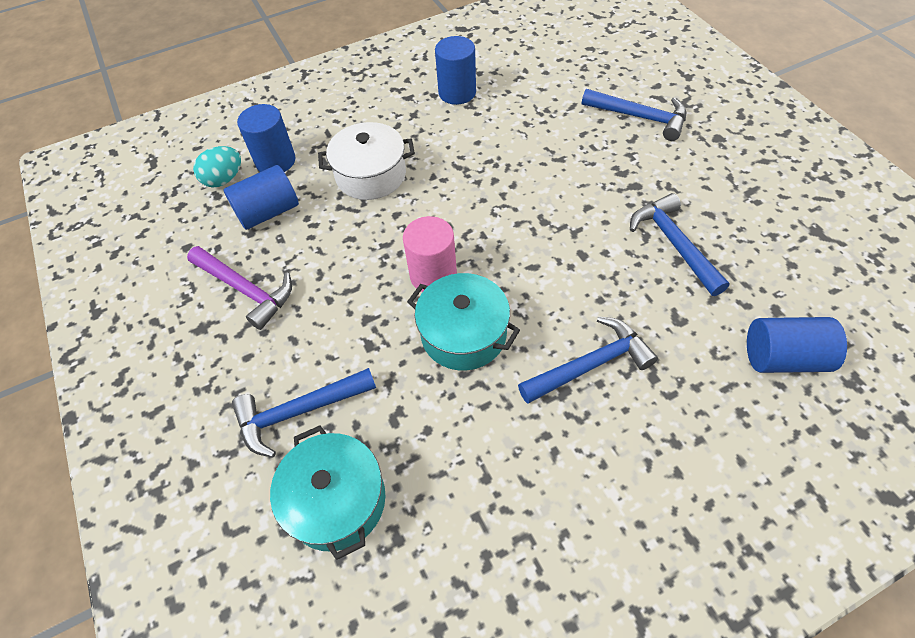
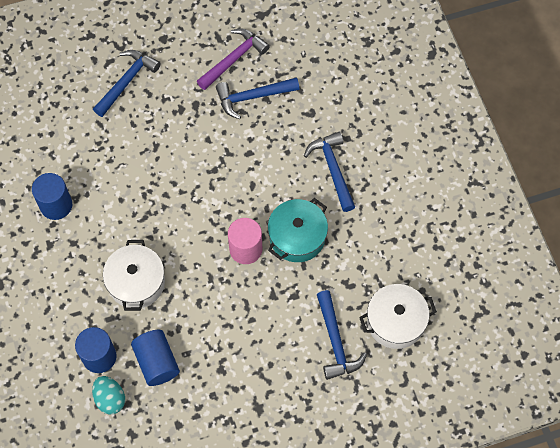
camera: 85 degrees left, 10 degrees up
(246, 290) = (231, 377): purple hammer -> purple hammer (234, 59)
(336, 500) = (395, 322): turquoise pot -> white pot
(783, 358) = (346, 69): blue cylinder -> none

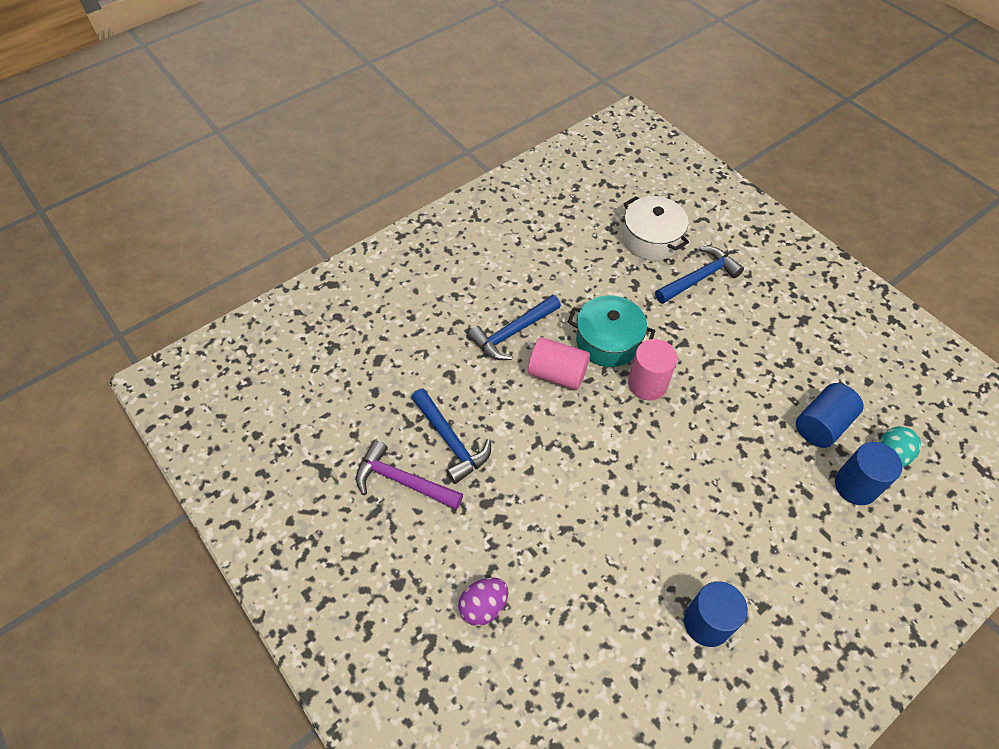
camera: 110 degrees left, 10 degrees down
(127, 81) = (483, 606): blue hammer -> purple egg
(136, 282) = (749, 481): white pot -> none
(281, 188) = (557, 374): none -> pink cylinder

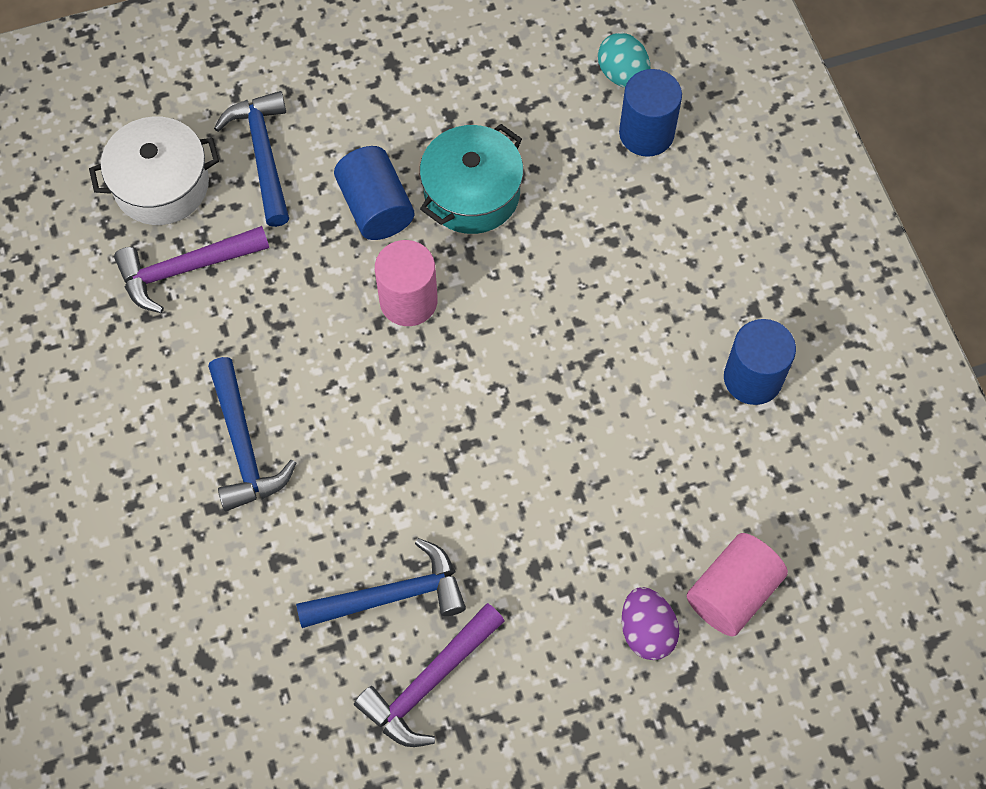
camera: 70 degrees left, 10 degrees up
(557, 374) = (342, 410): pink cylinder -> pink cylinder (732, 592)
(606, 268) = (185, 269): none -> purple hammer
(608, 341) = (317, 322): turquoise pot -> turquoise pot (472, 193)
(822, 425) = (553, 125): blue cylinder -> blue cylinder (376, 207)

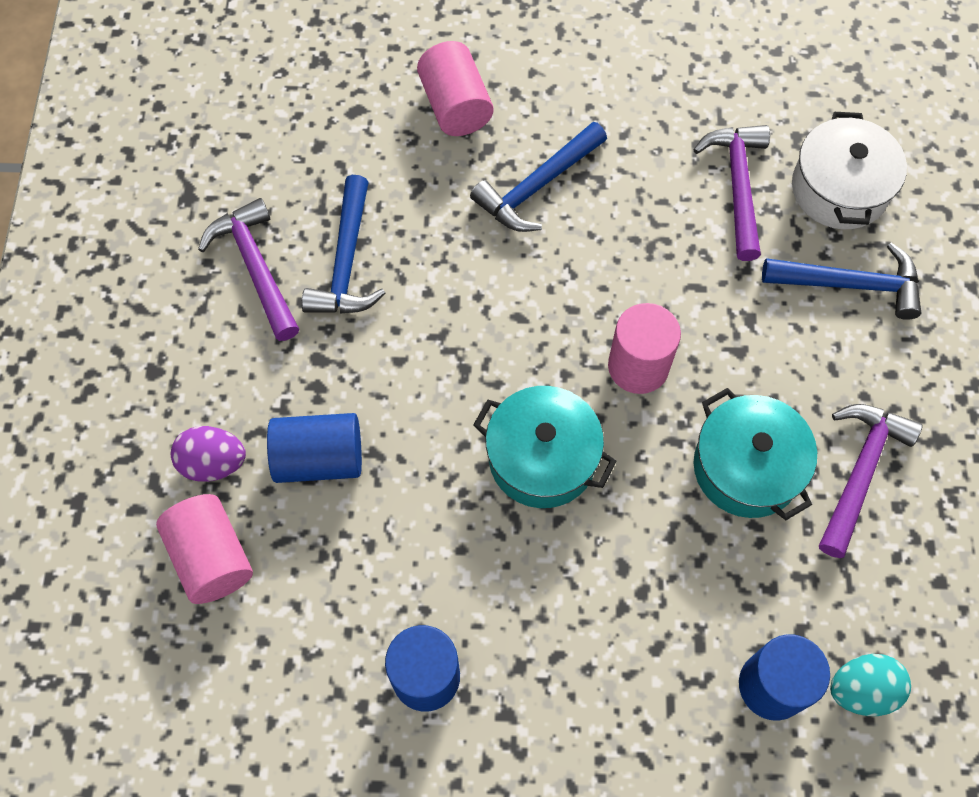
camera: 110 degrees right, 0 degrees up
(167, 558) = (455, 106): none -> pink cylinder
(244, 446) = (537, 187): blue hammer -> blue hammer turned 45 degrees counterclockwise
(376, 207) = (757, 369): blue cylinder -> blue cylinder (319, 458)
(442, 112) = (860, 471): none -> purple hammer
(527, 351) = (542, 458): none -> turquoise pot

